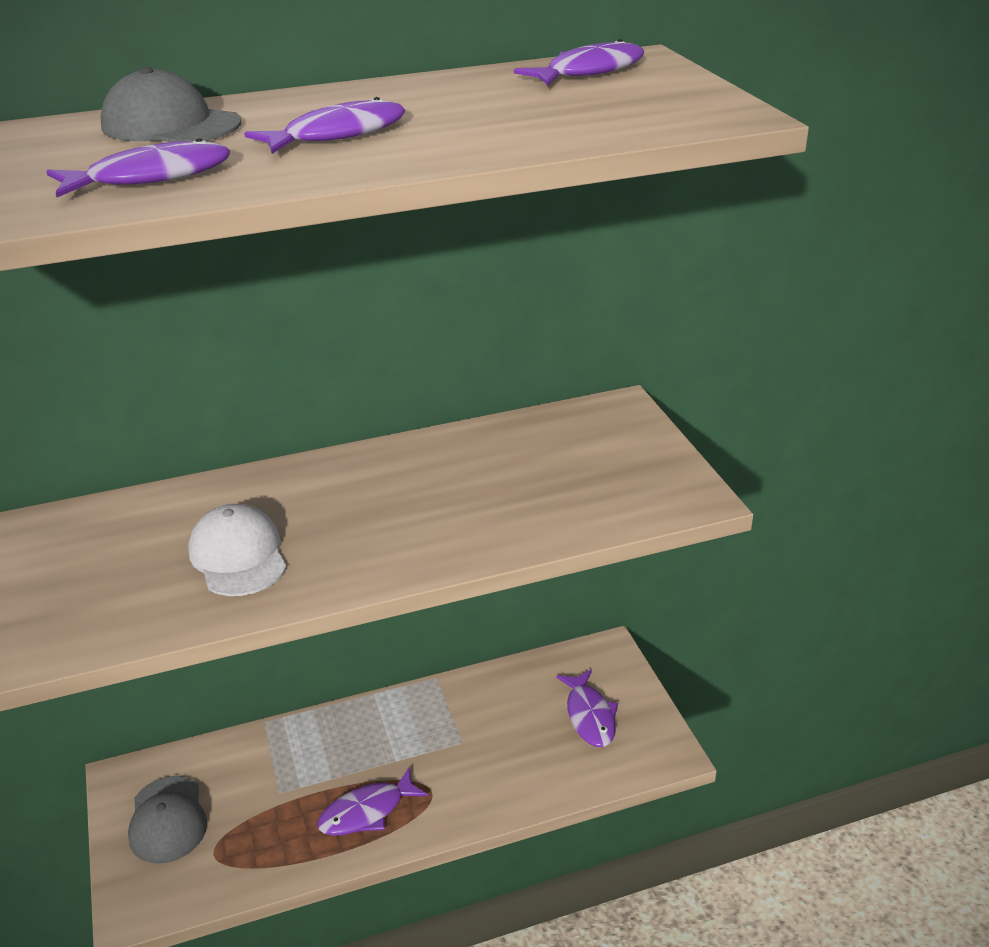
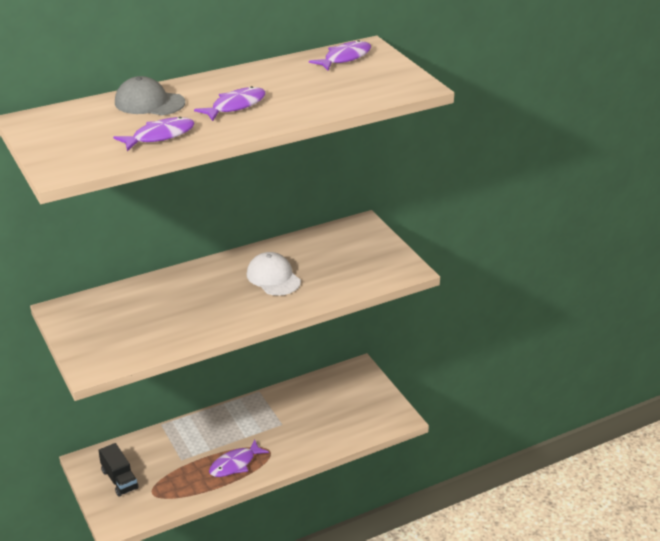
camera: 10 degrees left, 0 degrees up
(167, 820) = (119, 479): grey cap -> black truck
(238, 556) = (176, 317): white cap -> white cap (273, 277)
(589, 716) = (353, 404): purple fish -> none

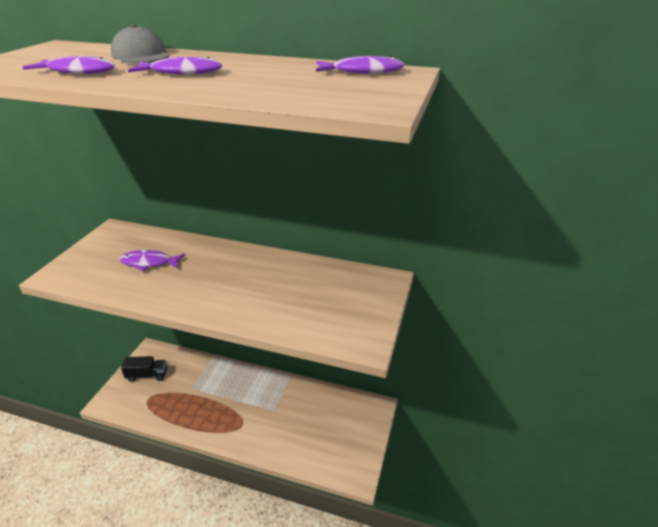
camera: 45 degrees right, 0 degrees up
(119, 479) = (147, 375): black truck -> black truck turned 105 degrees counterclockwise
(235, 464) = (211, 417): purple fish -> purple fish (149, 263)
(273, 277) = (255, 283): white cap -> none

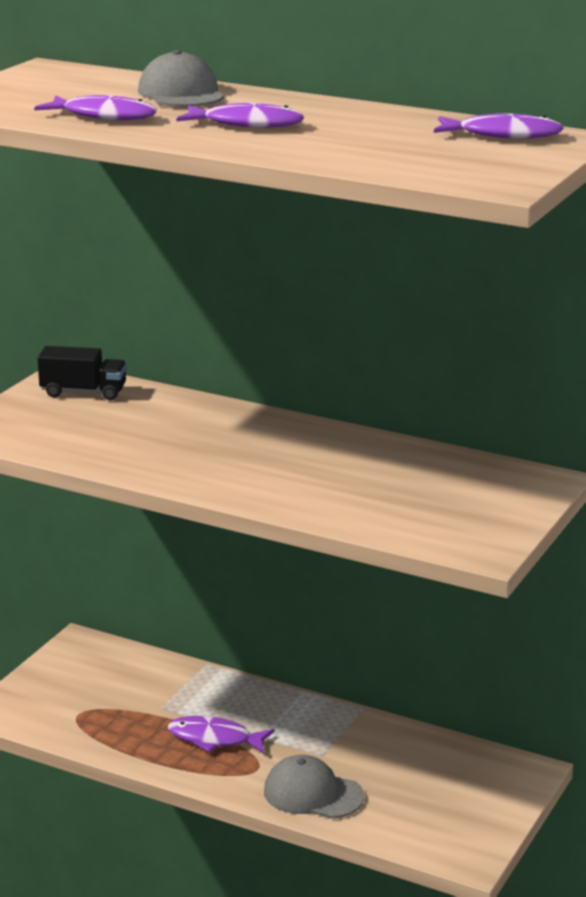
camera: 10 degrees right, 10 degrees down
(147, 375) = (76, 680): black truck -> black truck (83, 392)
(149, 263) = (133, 427): purple fish -> purple fish (214, 739)
(272, 439) = (313, 794): none -> grey cap

